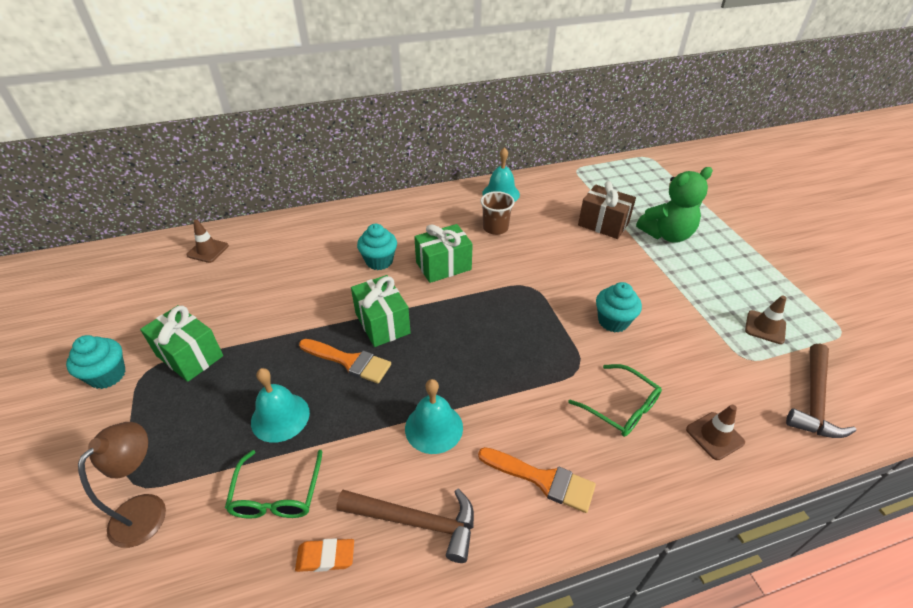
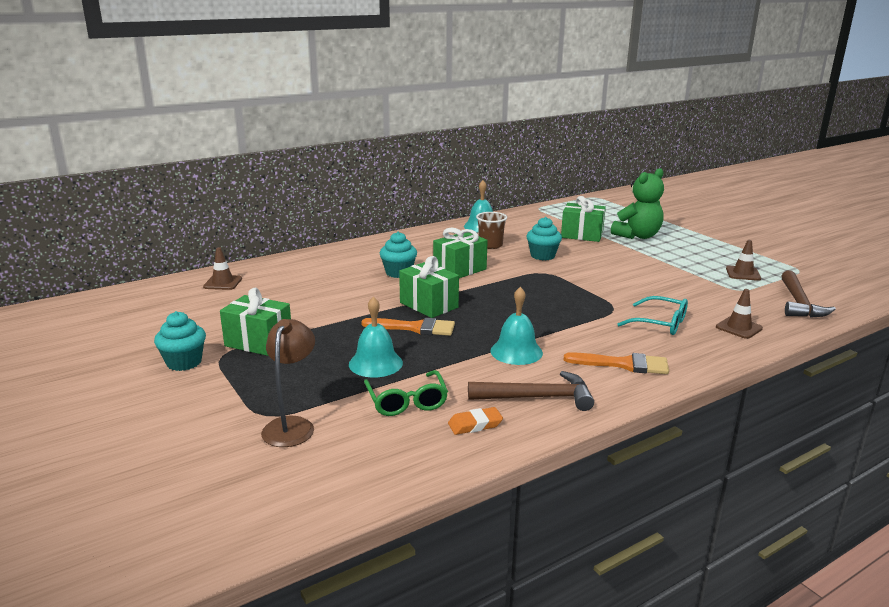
camera: 15 degrees left, 20 degrees down
(603, 224) = (582, 235): brown gift -> green gift
(613, 321) = (625, 283): turquoise cupcake -> turquoise cupcake (542, 256)
(621, 407) = (660, 323): green glasses -> turquoise glasses

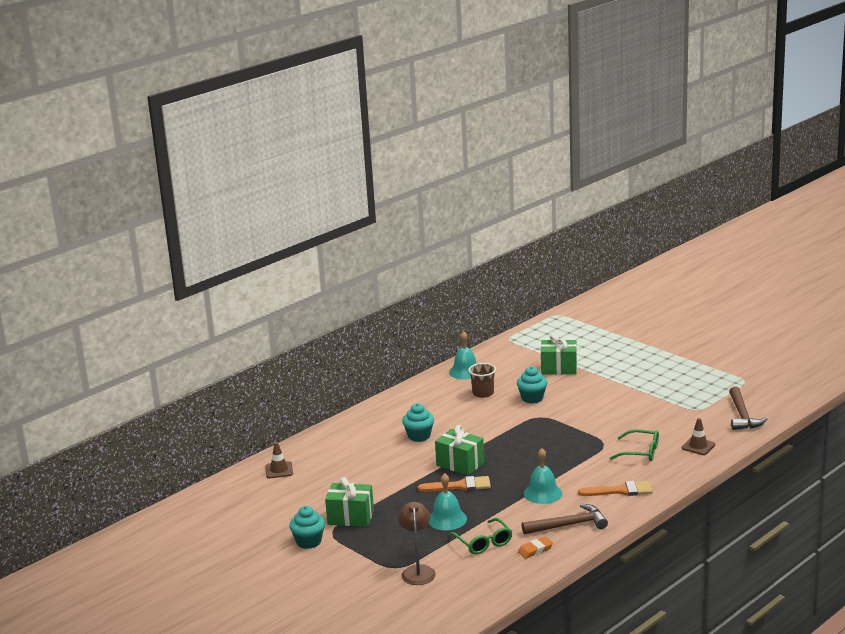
camera: 10 degrees left, 0 degrees up
(459, 269) = (468, 425): green gift -> none
(637, 236) = (608, 362): green teddy bear -> none
(660, 323) = (640, 452): turquoise glasses -> green glasses
(743, 273) = (700, 392): brown traffic cone -> none

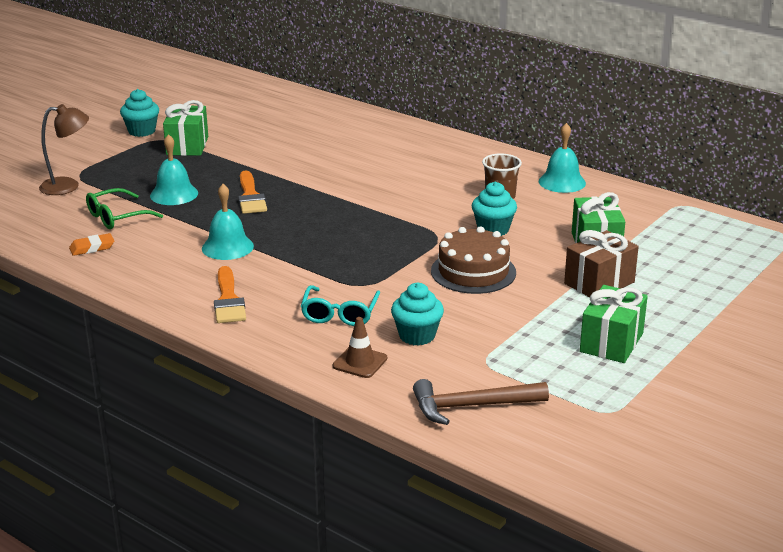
camera: 80 degrees right, 5 degrees up
(279, 470) = (292, 105): brown traffic cone -> none
(419, 436) = (374, 166): turquoise cupcake -> turquoise cupcake (417, 335)
(460, 464) = (305, 193): green gift -> green gift (611, 342)
(535, 550) = (92, 248): orange eraser -> orange eraser turned 75 degrees counterclockwise
(568, 525) = (145, 266): brown hammer -> none
(590, 408) = (473, 272): none -> brown cake
(608, 371) = (599, 283): none -> brown gift
(640, 452) = (340, 314): green glasses -> turquoise glasses

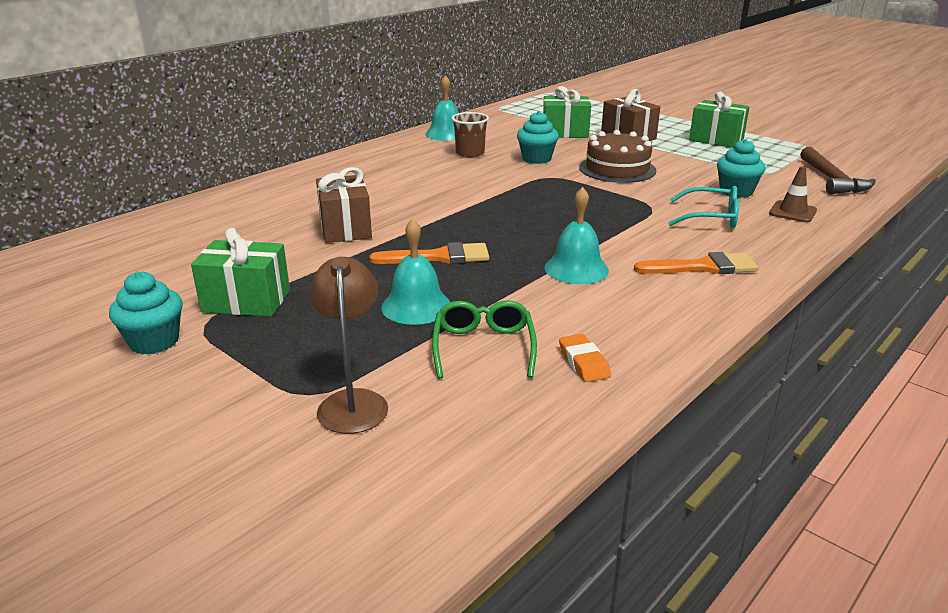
camera: 85 degrees left, 0 degrees up
(117, 217) = (483, 347): green glasses -> green glasses turned 150 degrees counterclockwise
(302, 161) = (345, 228): none -> brown gift

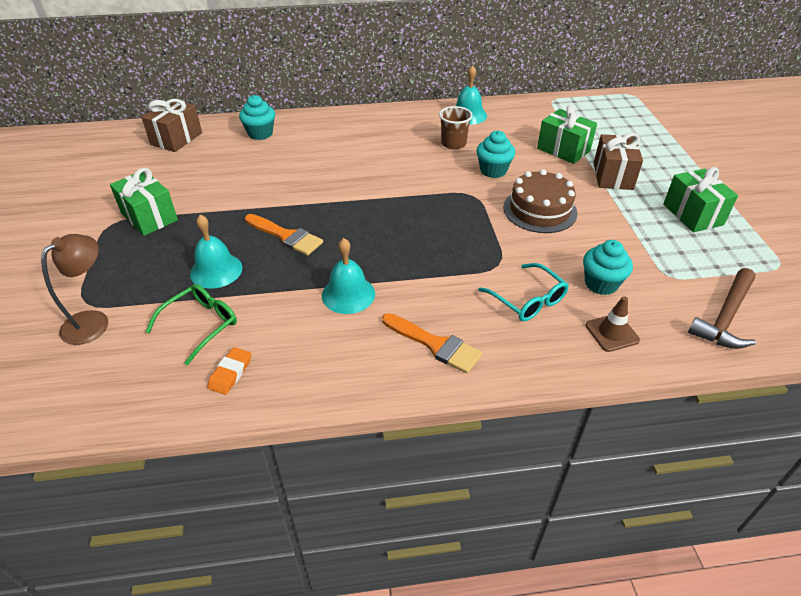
camera: 40 degrees right, 15 degrees up
(154, 342) = (79, 224): turquoise cupcake -> turquoise cupcake (260, 133)
(345, 228) = (273, 183): brown gift -> brown gift (176, 139)

